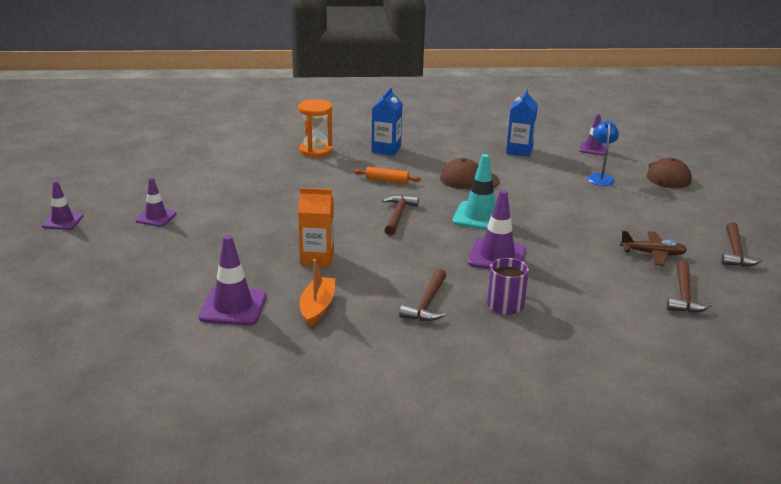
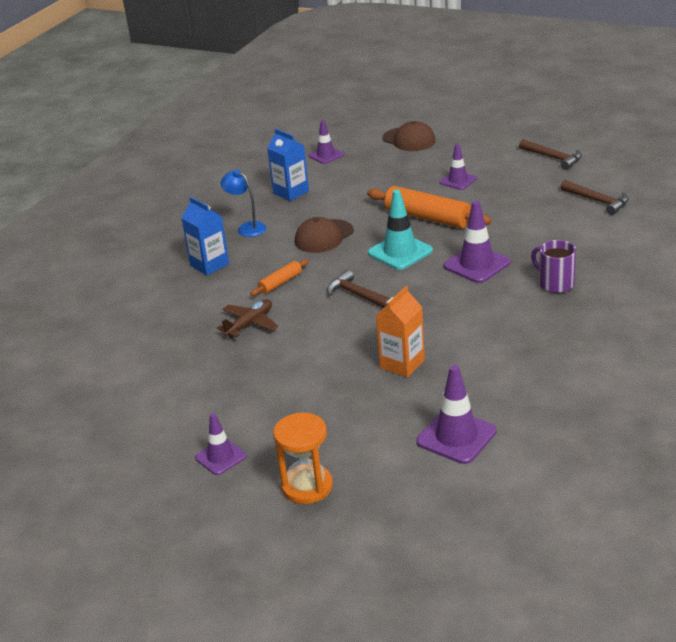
camera: 55 degrees left, 5 degrees up
(62, 221) = (162, 536): purple traffic cone -> purple traffic cone (458, 180)
(316, 151) = (165, 309): orange hourglass -> orange hourglass (307, 486)
(317, 307) = (493, 385): orange boat -> none
(427, 304) = (528, 323): brown hammer -> none
(548, 215) = (427, 217): none -> orange rolling pin
(600, 177) = (383, 170): blue lamp -> blue lamp (247, 228)
(652, 254) = (528, 192): brown plane -> brown plane (249, 324)

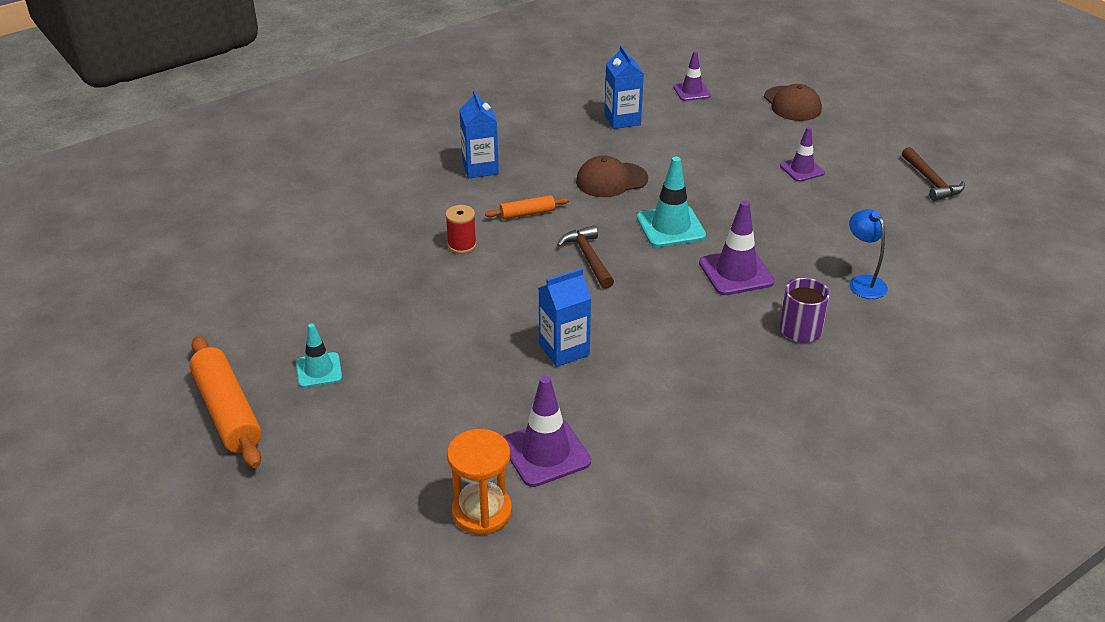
camera: 25 degrees right, 5 degrees up
(220, 457) = (319, 370): purple traffic cone -> turquoise traffic cone
(247, 228) = (547, 142): blue lamp -> blue lamp (863, 282)
(249, 324) = (462, 245): brown plane -> red spool
(307, 486) = (365, 437): orange hourglass -> orange hourglass (482, 511)
(402, 364) = (564, 350): orange carton -> blue carton
(427, 217) = (732, 199): orange rolling pin -> orange rolling pin (227, 411)
(598, 201) = (935, 252): brown hammer -> none

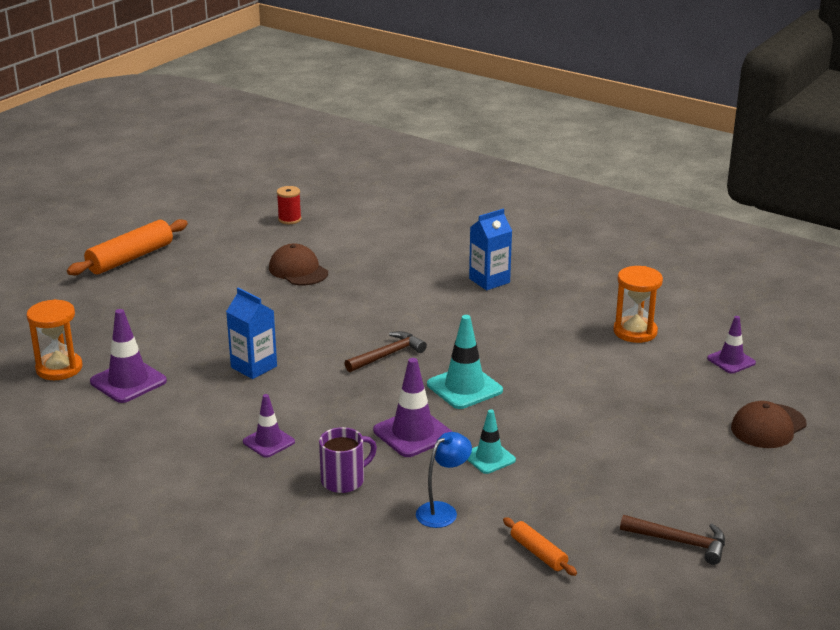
camera: 70 degrees right, 10 degrees down
(319, 370) = (185, 277): turquoise traffic cone -> turquoise traffic cone (489, 458)
(462, 245) = (369, 296): red spool -> red spool (289, 219)
(527, 213) = (435, 315): orange rolling pin -> orange rolling pin (538, 553)
(611, 180) = (520, 345): brown cap -> brown cap (298, 270)
(622, 120) = (635, 332): blue carton -> orange hourglass
(802, 169) = (631, 449): purple traffic cone -> purple traffic cone (268, 442)
(931, 181) = (680, 542): brown hammer -> brown hammer turned 120 degrees counterclockwise

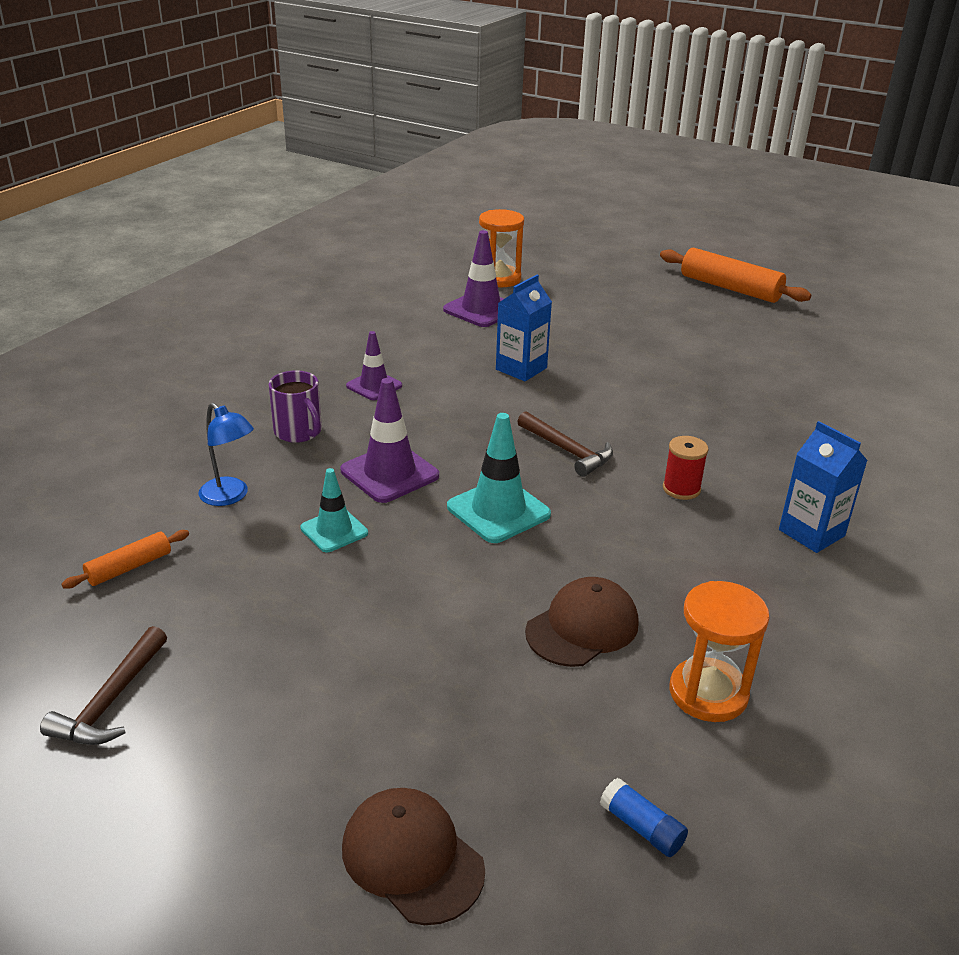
camera: 85 degrees right, 5 degrees up
(289, 219) = (892, 368): red spool -> red spool (681, 489)
(298, 270) = (756, 382): brown cap -> brown cap (582, 627)
(731, 361) = (641, 827): purple traffic cone -> blue glue stick

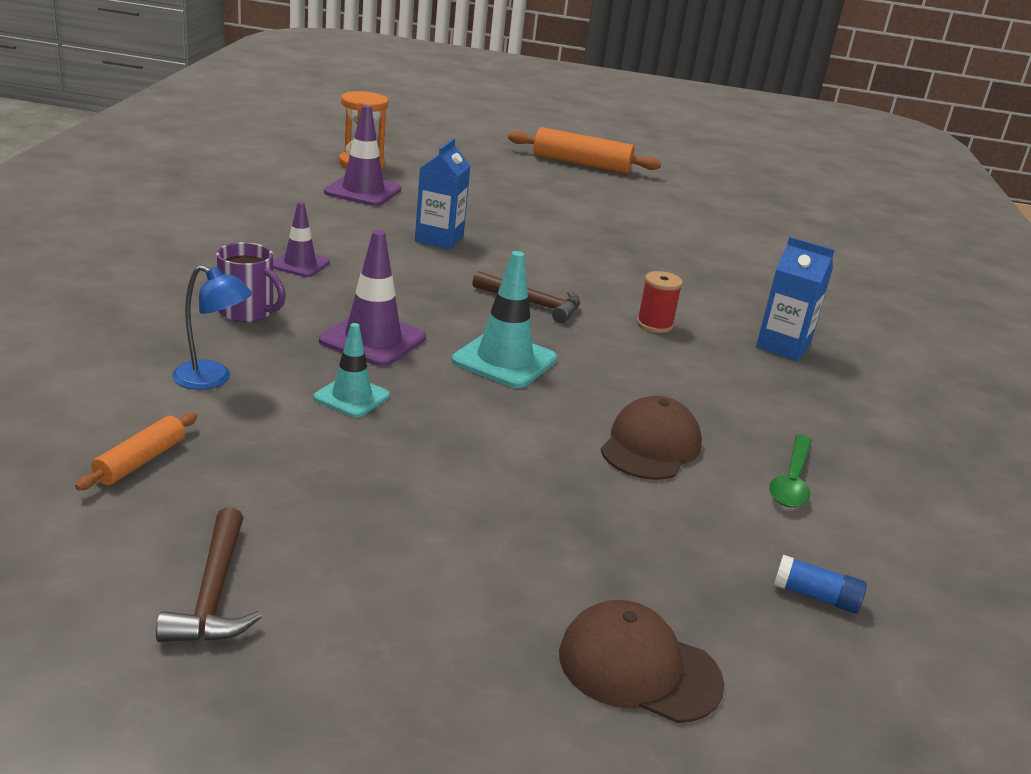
camera: 25 degrees left, 5 degrees down
(708, 693) = (792, 481): orange hourglass -> green spoon

